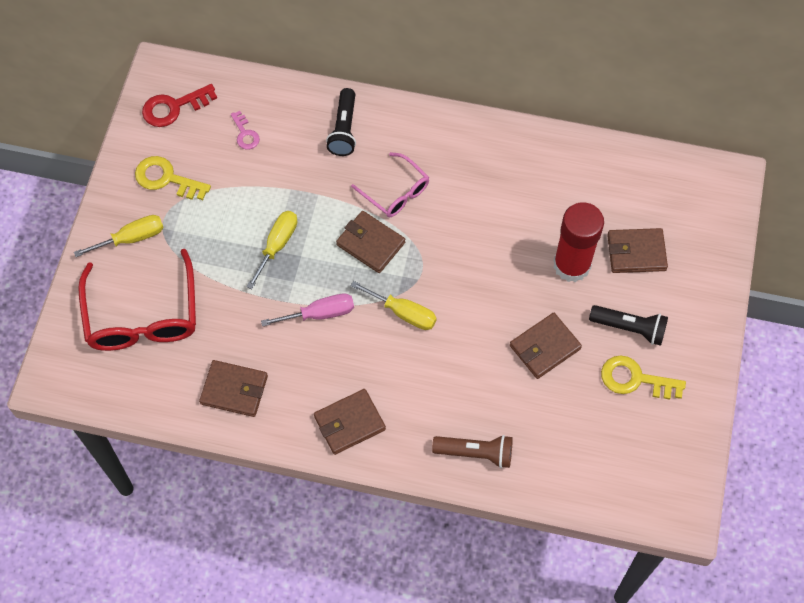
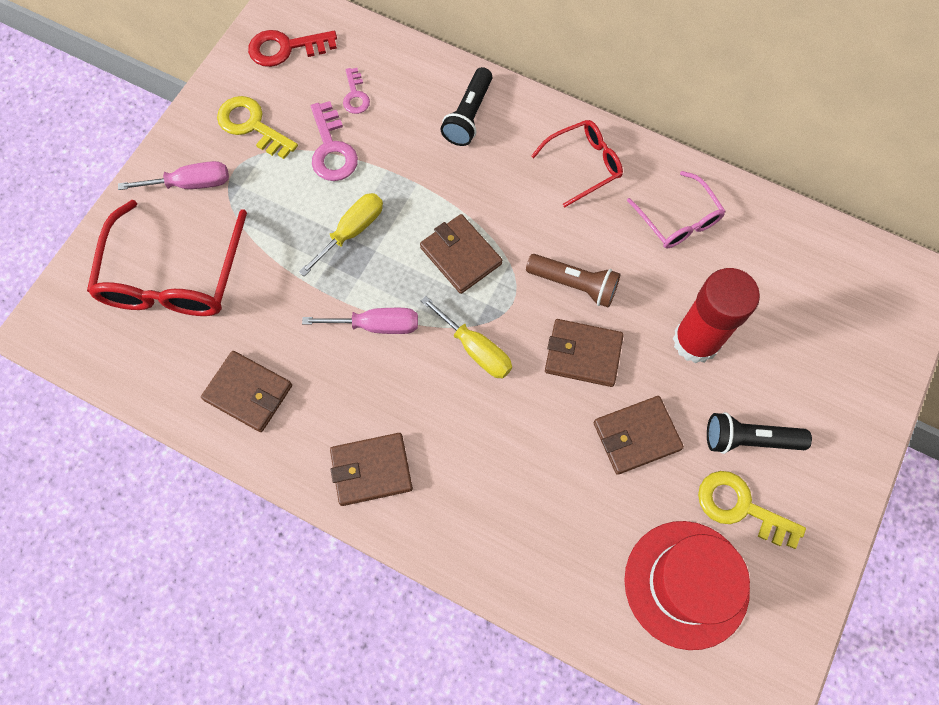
camera: 15 degrees right, 5 degrees up
(132, 238) = (191, 184): yellow screwdriver -> pink screwdriver
(239, 182) = (332, 149): none -> pink key
(395, 192) = (507, 201): pink glasses -> pink glasses (678, 219)
(448, 148) = (583, 165): none -> red glasses
(475, 453) = (514, 551): brown flashlight -> brown flashlight (574, 285)
(609, 443) = (686, 584): none -> red hat
(629, 328) = (749, 439): black flashlight -> black flashlight turned 150 degrees clockwise
(636, 252) = (780, 345): brown wallet -> brown wallet (583, 354)

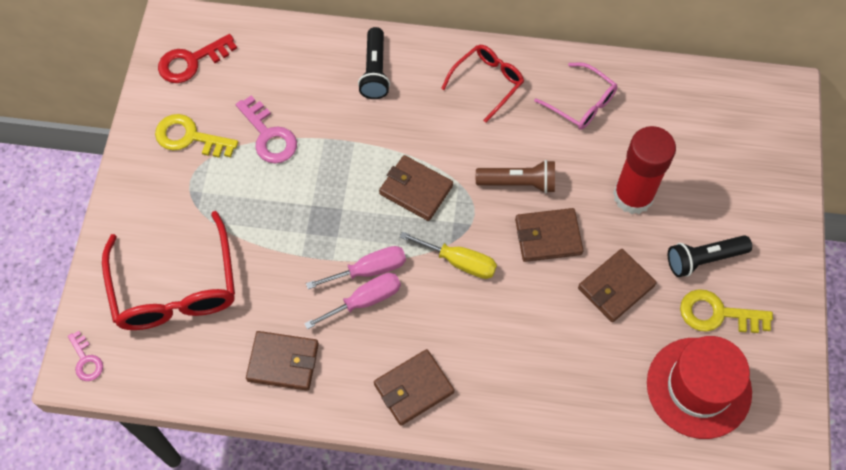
camera: 20 degrees left, 5 degrees down
(191, 184) = (157, 204): pink screwdriver -> pink screwdriver (365, 300)
(352, 231) = (315, 199): yellow screwdriver -> none
(355, 95) = (270, 83): pink key -> pink key (86, 360)

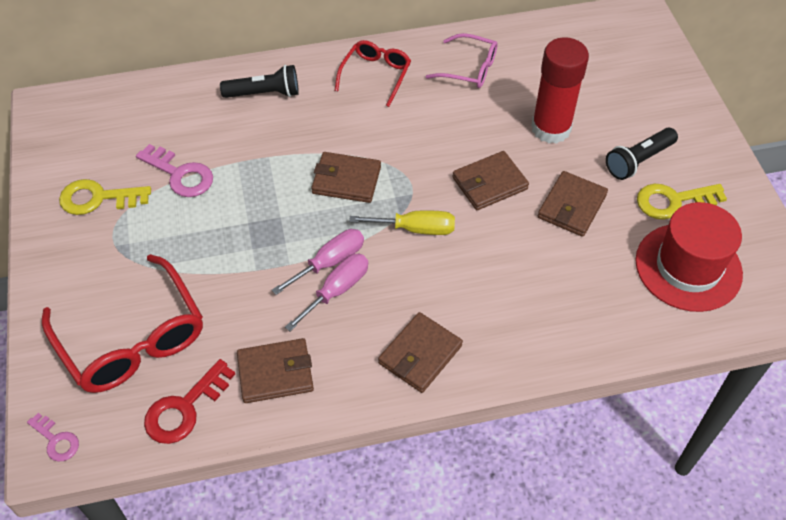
camera: 20 degrees left, 10 degrees down
(191, 61) = (76, 133): red key -> red key (185, 408)
(375, 71) = (264, 94): black flashlight -> black flashlight turned 75 degrees counterclockwise
(518, 183) = (441, 147): brown flashlight -> none

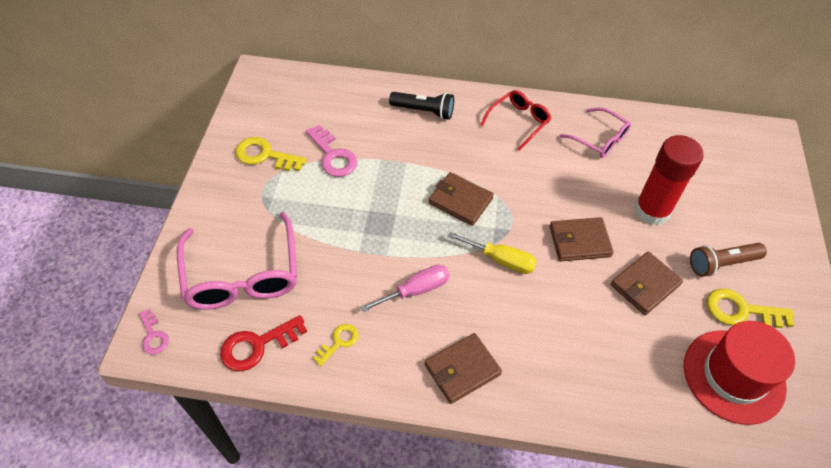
camera: 20 degrees right, 0 degrees up
(132, 338) = (242, 274): red glasses -> pink glasses
(275, 373) = (339, 342): brown wallet -> yellow key
(330, 262) = (419, 265): pink screwdriver -> none
(638, 161) = (721, 263): black flashlight -> brown flashlight

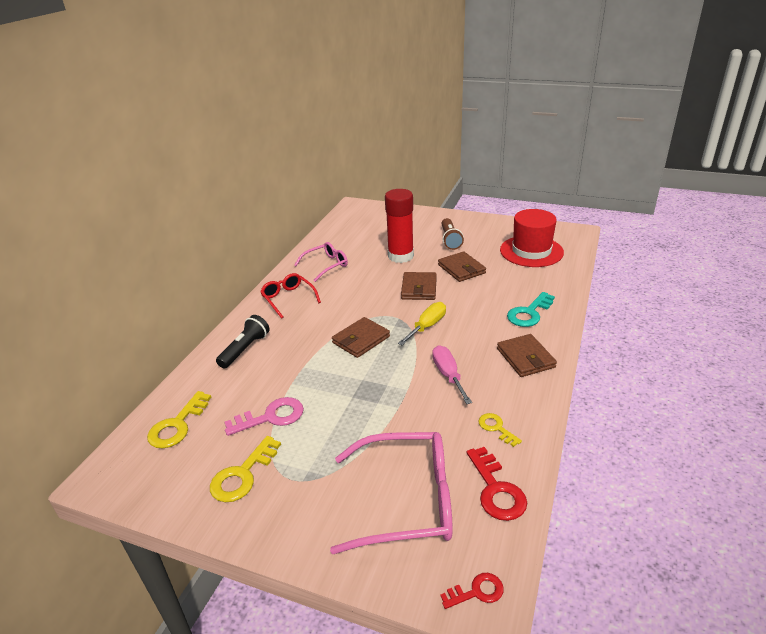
camera: 75 degrees left, 20 degrees down
(153, 335) = (477, 592): pink key -> red key
(560, 373) = (529, 313): none -> turquoise key
(741, 310) = (486, 240): yellow key -> yellow key (177, 425)

